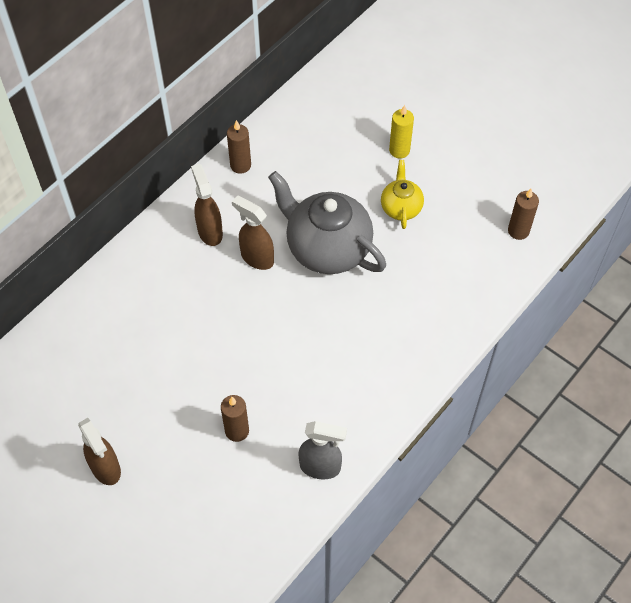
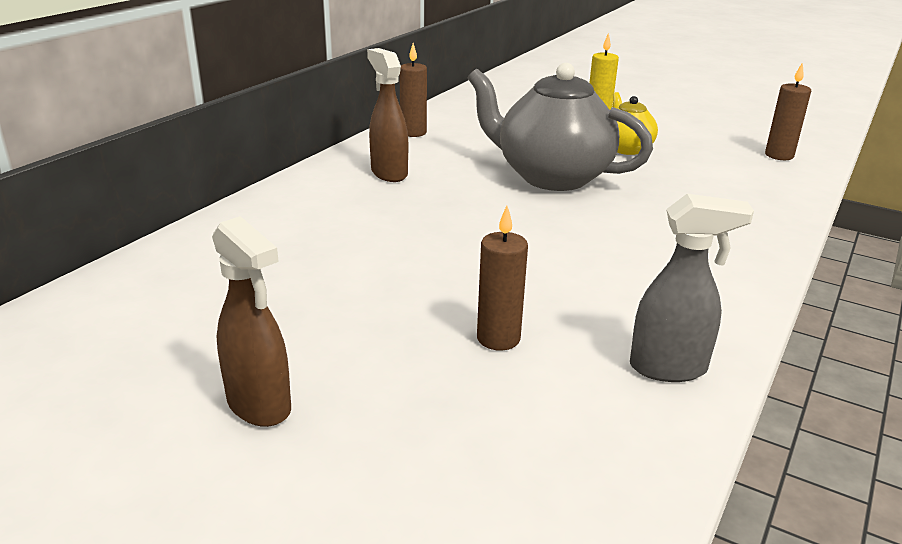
camera: 10 degrees left, 30 degrees down
(256, 258) = (460, 187): brown spray bottle -> none

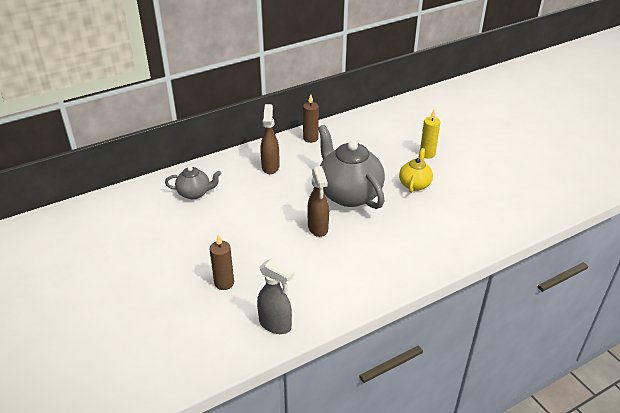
camera: 30 degrees right, 10 degrees up
(260, 406) = (116, 279): brown spray bottle -> brown spray bottle (318, 228)
(290, 232) = (195, 193): none -> grey teapot
(779, 155) = (502, 217): brown candle -> none

